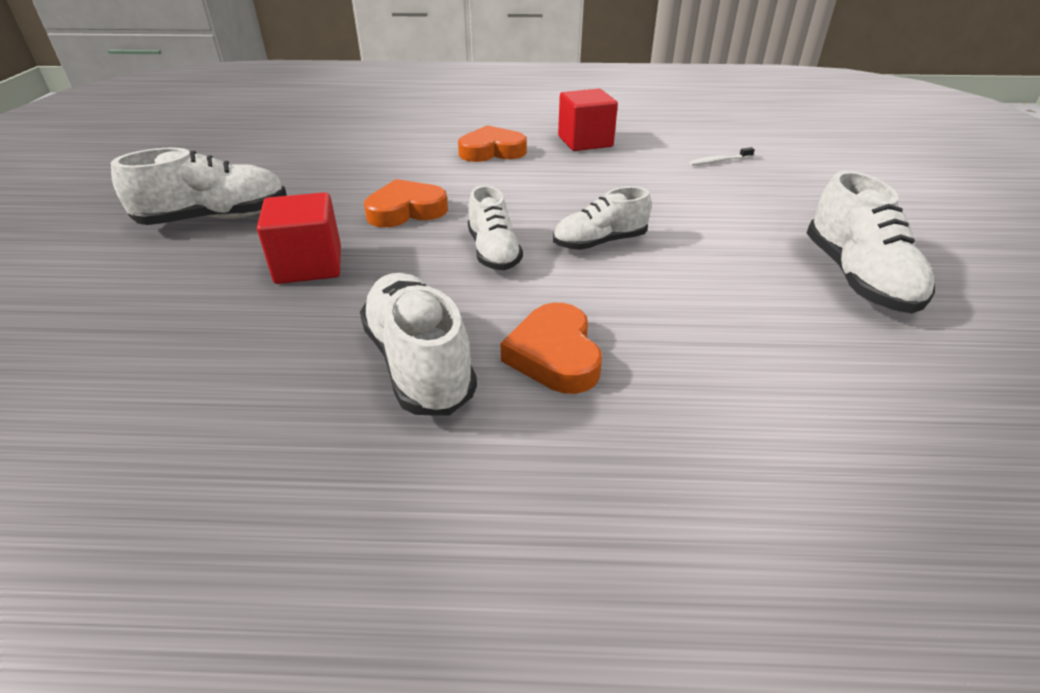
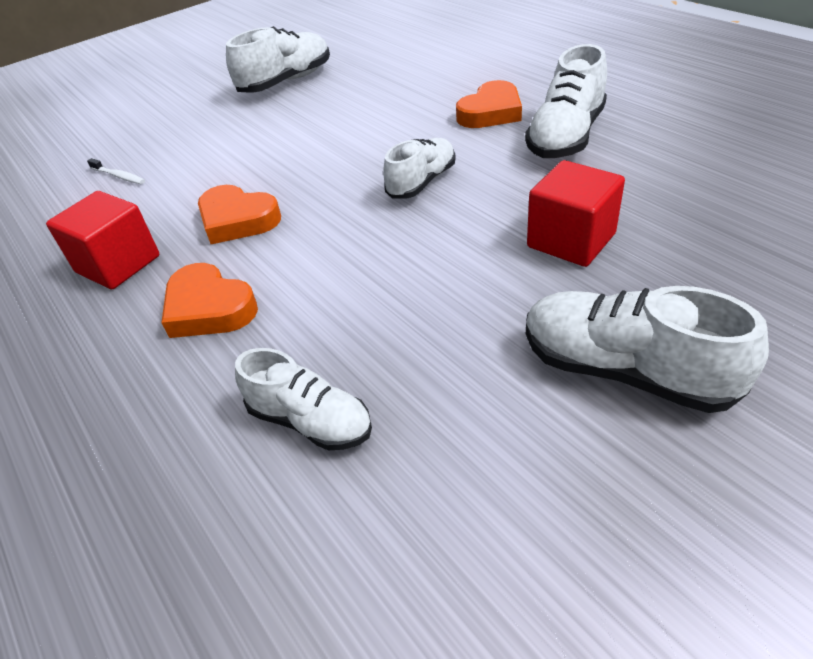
camera: 125 degrees left, 5 degrees up
(406, 210) = (421, 262): orange heart -> orange heart (237, 220)
(599, 242) = (348, 155): white shoe -> white shoe (310, 421)

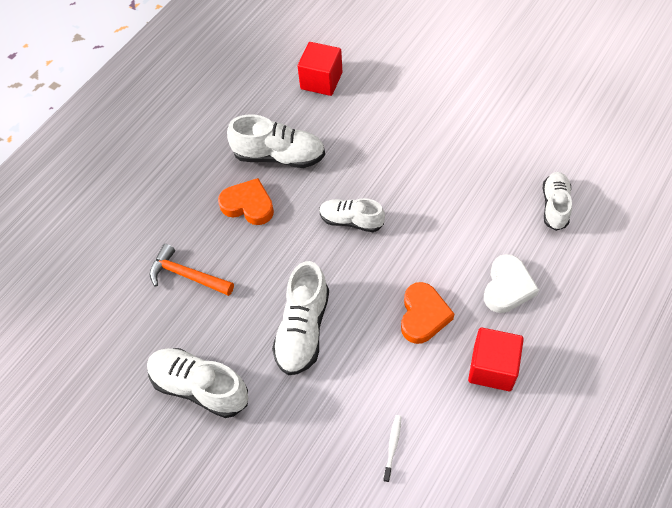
camera: 110 degrees left, 15 degrees up
(209, 308) = (507, 287): orange heart -> white heart
(415, 77) = (187, 275): none -> orange hammer
(571, 240) = (391, 137): red cube -> red cube (321, 81)
(625, 371) = (477, 106): white shoe -> white shoe (303, 329)

